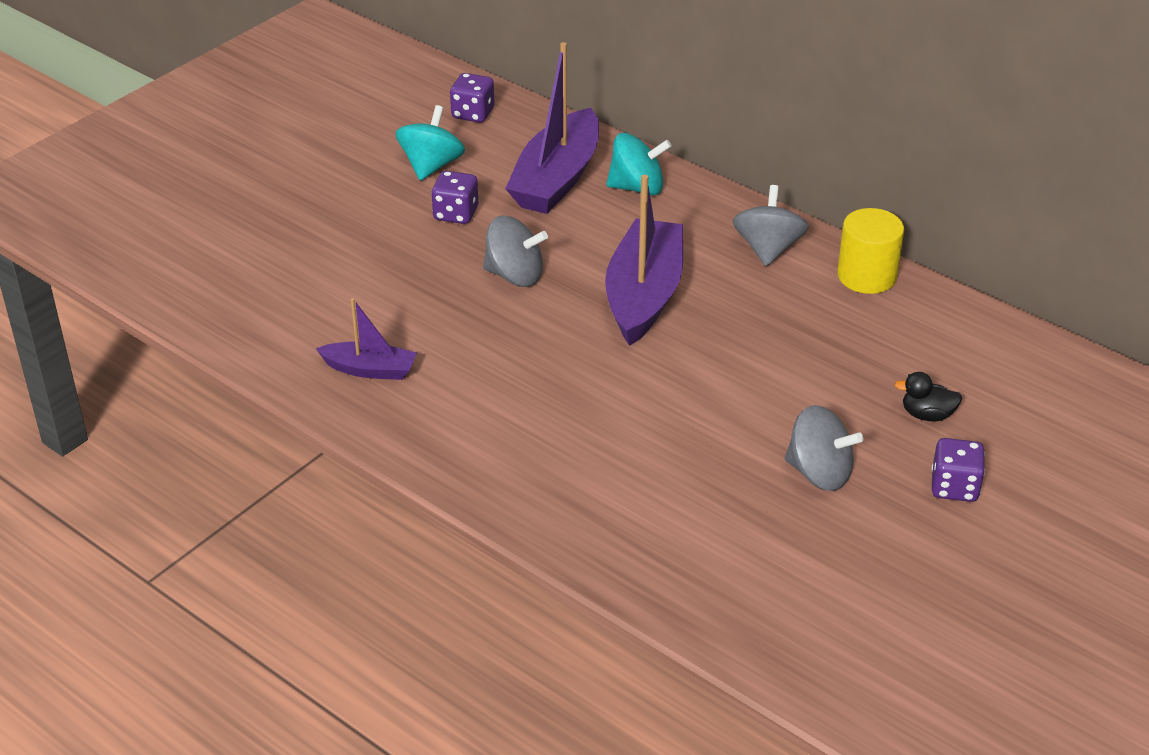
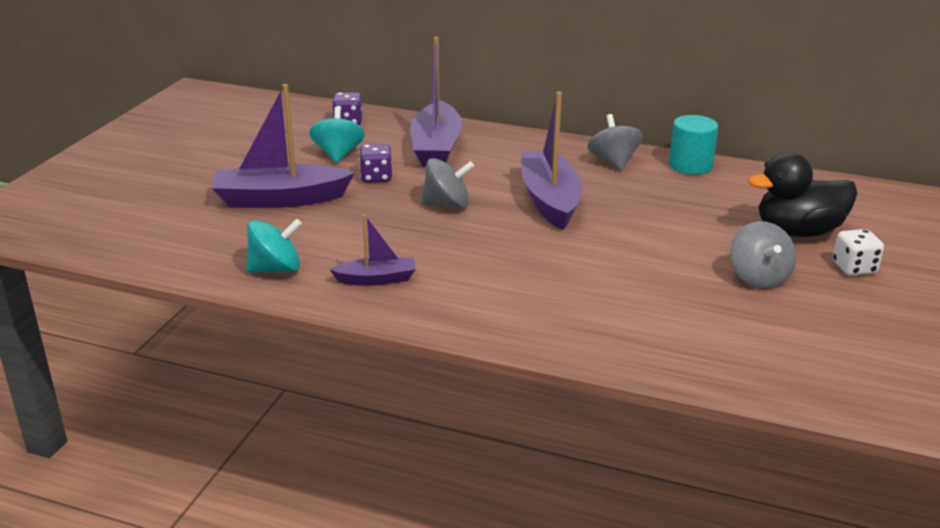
camera: 20 degrees left, 10 degrees down
(326, 225) = (280, 199): none -> purple boat
(637, 188) = (497, 144): turquoise spinning top -> turquoise spinning top (276, 269)
(819, 473) = (758, 278): grey spinning top -> grey spinning top turned 75 degrees clockwise
(866, 276) = (690, 166): yellow cylinder -> turquoise cylinder
(927, 415) = (798, 232): black duck -> black duck, size x2.26
(954, 487) = (854, 268): purple dice -> white dice

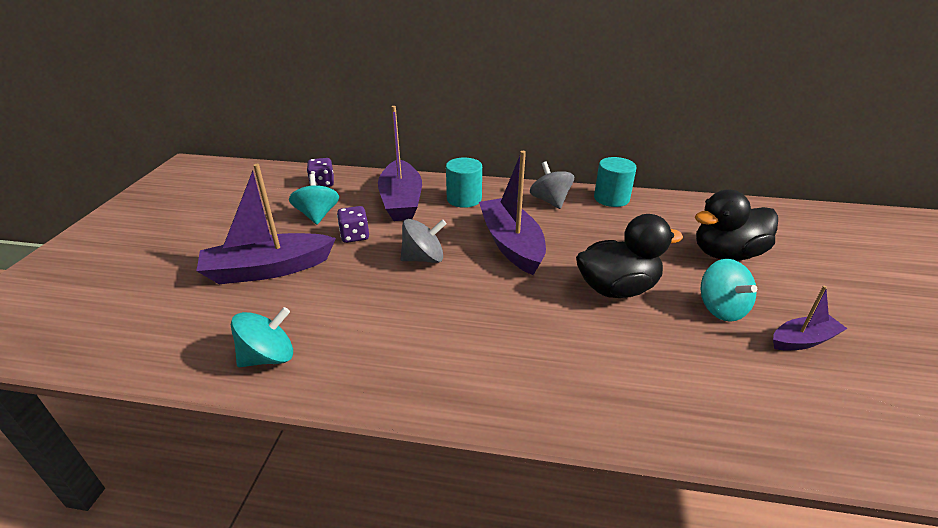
camera: 10 degrees left, 5 degrees up
(376, 279) = (374, 357): purple boat -> purple boat (803, 340)
(510, 152) = (464, 199): none -> turquoise cylinder
(651, 250) = (617, 289): none -> black duck
(758, 278) = (721, 308): grey spinning top -> turquoise spinning top
(854, 268) = (791, 287): white dice -> none

